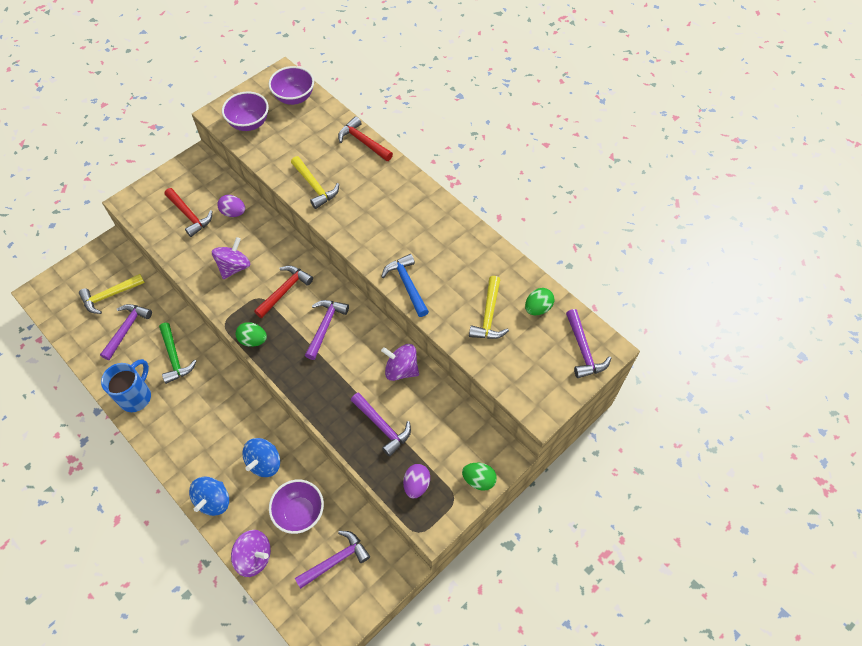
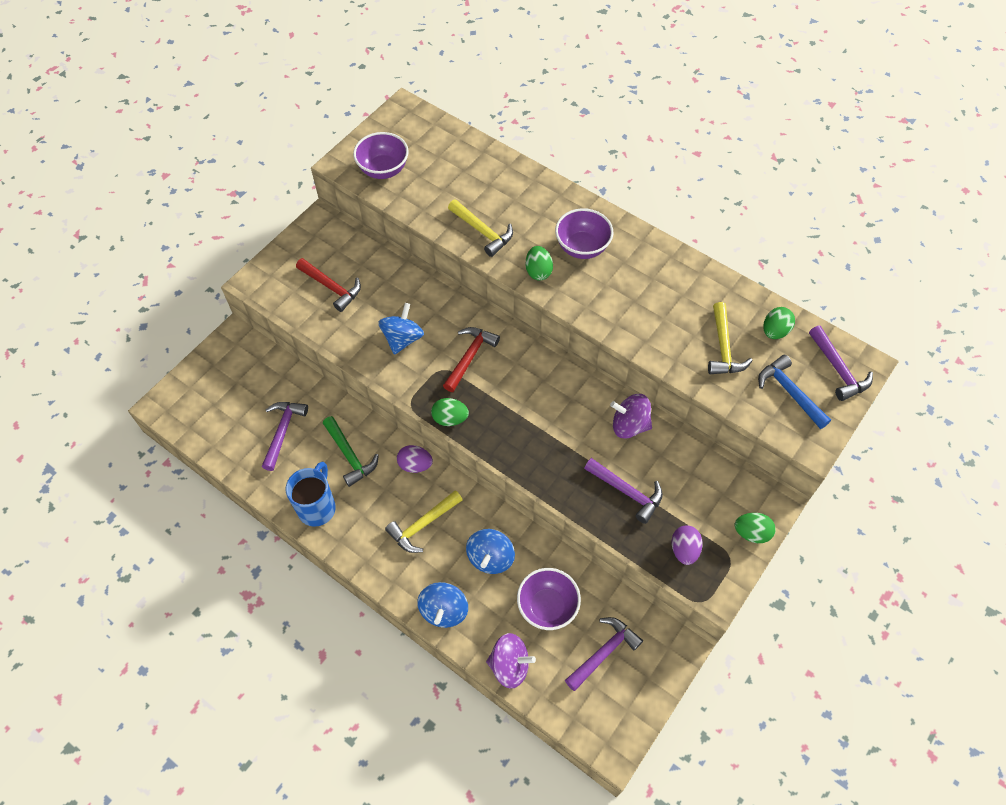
camera: 10 degrees left, 0 degrees up
(109, 296) = (250, 396): yellow hammer -> yellow hammer (422, 525)
(233, 213) = (383, 277): purple egg -> purple egg (415, 465)
(234, 267) = (402, 339): purple spinning top -> blue spinning top
(294, 97) = (427, 133): purple bowl -> purple bowl (582, 247)
(325, 326) = (528, 390): purple hammer -> none
(351, 227) = (538, 271): none -> green egg
(363, 142) = (522, 173): red hammer -> none
(407, 284) = (621, 327): blue hammer -> blue hammer (789, 392)

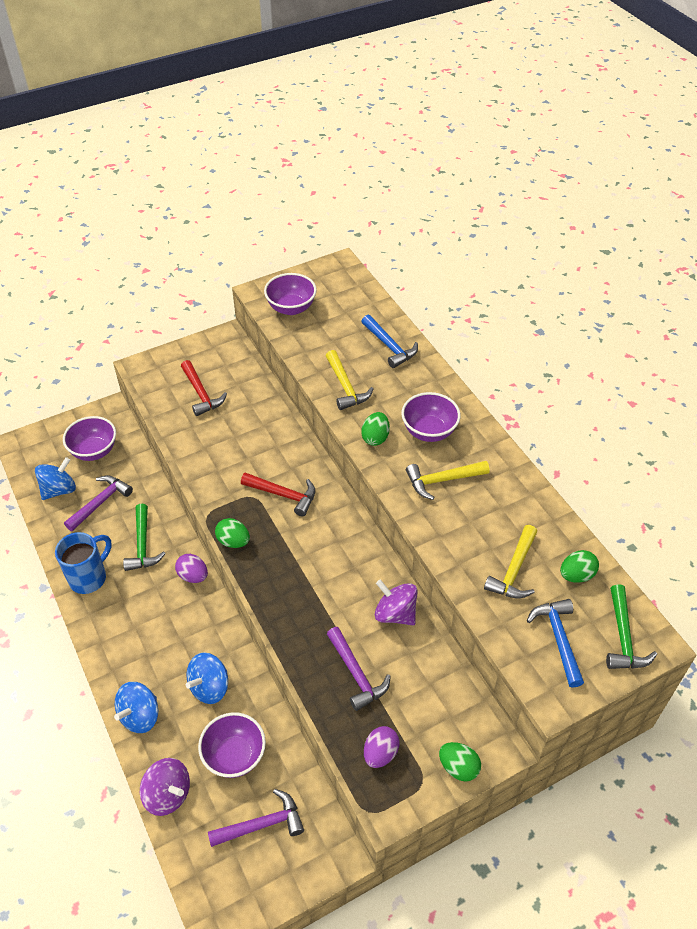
camera: 25 degrees right, 10 degrees down
(244, 383) = (94, 451): none -> purple bowl
(402, 339) = (234, 458): blue spinning top -> blue spinning top (59, 490)
(422, 525) = (167, 631): yellow hammer -> yellow hammer (442, 480)
(470, 357) = (283, 495): red hammer -> red hammer turned 60 degrees clockwise
(500, 177) = (390, 347): none -> blue hammer
(838, 370) = (623, 637): purple hammer -> green hammer

